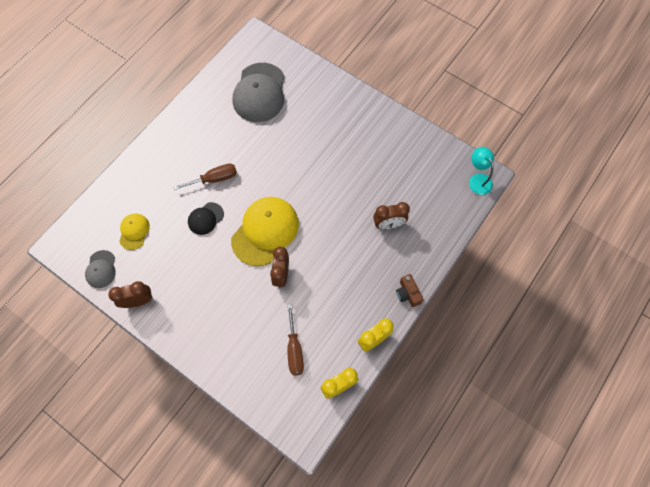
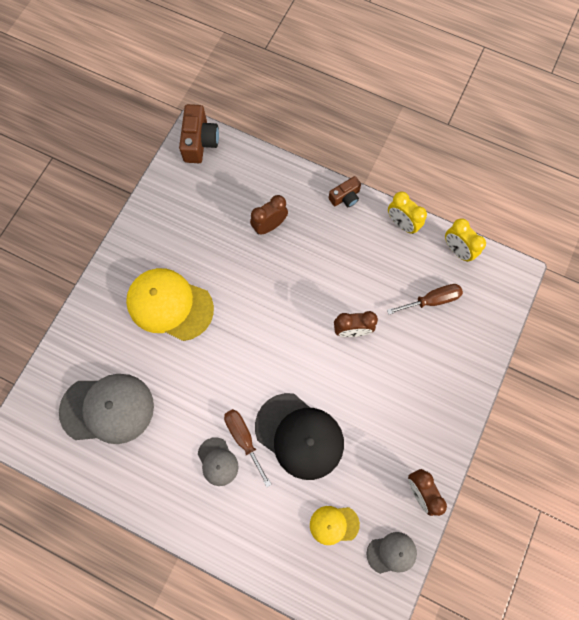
camera: 100 degrees left, 5 degrees up
(202, 159) = (217, 461): none -> grey cap
(205, 218) = (299, 436): black cap -> black cap, size x1.97
(265, 231) = (303, 359): yellow cap -> yellow cap (170, 305)
(388, 224) = (269, 226): brown clock -> brown clock turned 105 degrees counterclockwise
(478, 179) = (199, 142): turquoise lamp -> brown camera

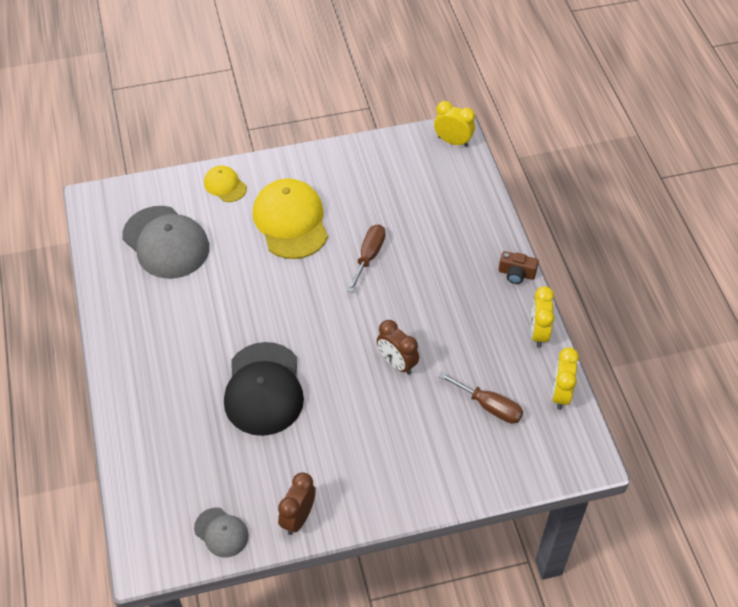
camera: 50 degrees right, 20 degrees down
(199, 142) = (453, 141): brown camera -> yellow clock
(217, 461) = (188, 345): grey cap -> none
(244, 438) = (225, 350): brown screwdriver -> brown screwdriver (369, 256)
(269, 226) = (430, 239): brown clock -> none
(334, 524) = (208, 469): yellow cap -> yellow cap (225, 185)

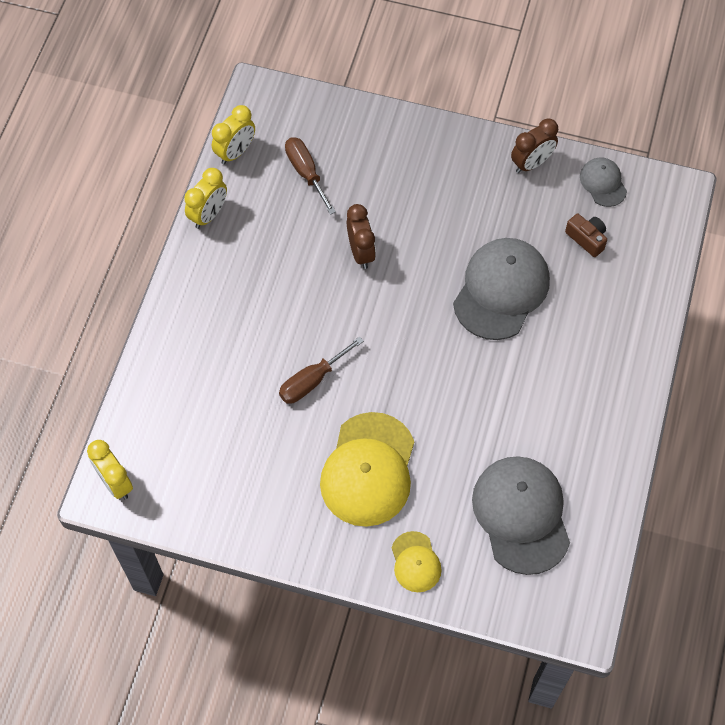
camera: 150 degrees left, 10 degrees up
(264, 389) = (501, 290): black cap -> grey cap
(516, 274) = (179, 283): brown camera -> brown camera (586, 239)

